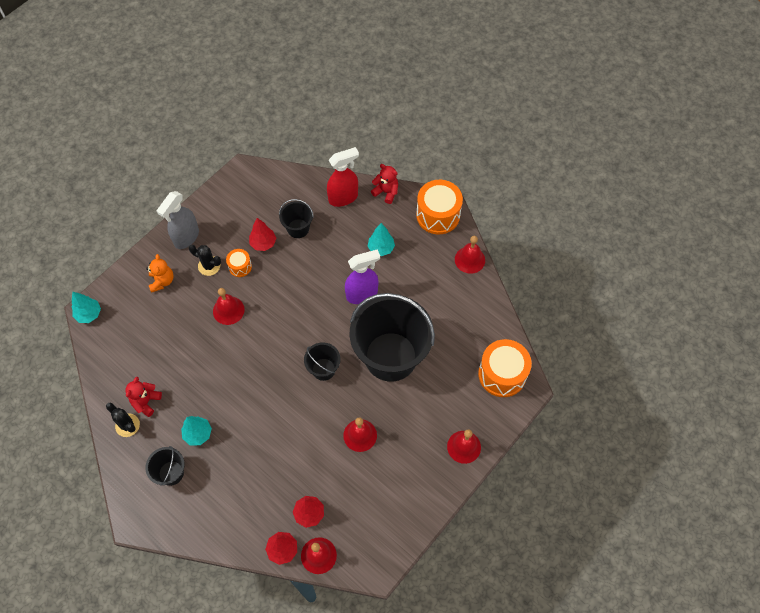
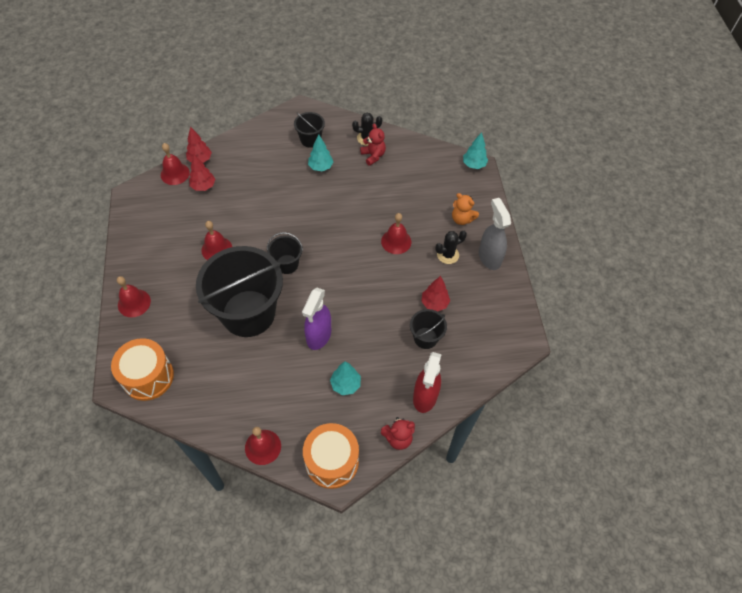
camera: 130 degrees right, 5 degrees down
(240, 266) = (427, 273): orange drum -> none

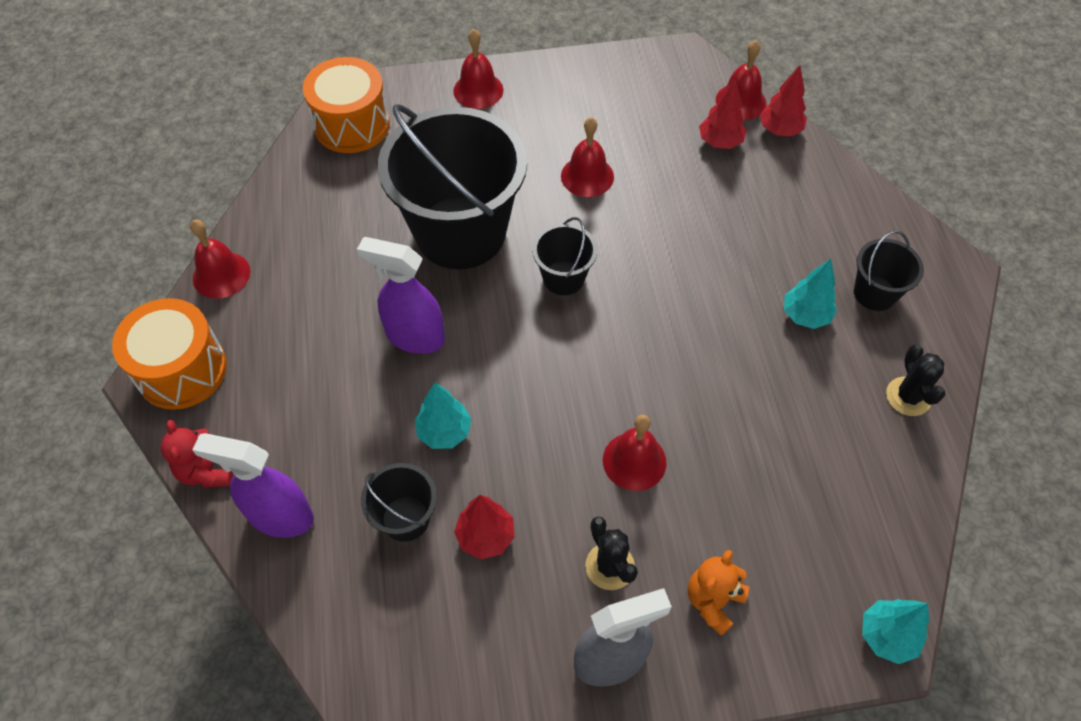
camera: 90 degrees right, 0 degrees up
(345, 384) = (317, 383): turquoise tree -> turquoise tree (444, 432)
(373, 156) = (860, 411): red teddy bear -> none
(425, 397) = (280, 516): red spray bottle -> purple spray bottle

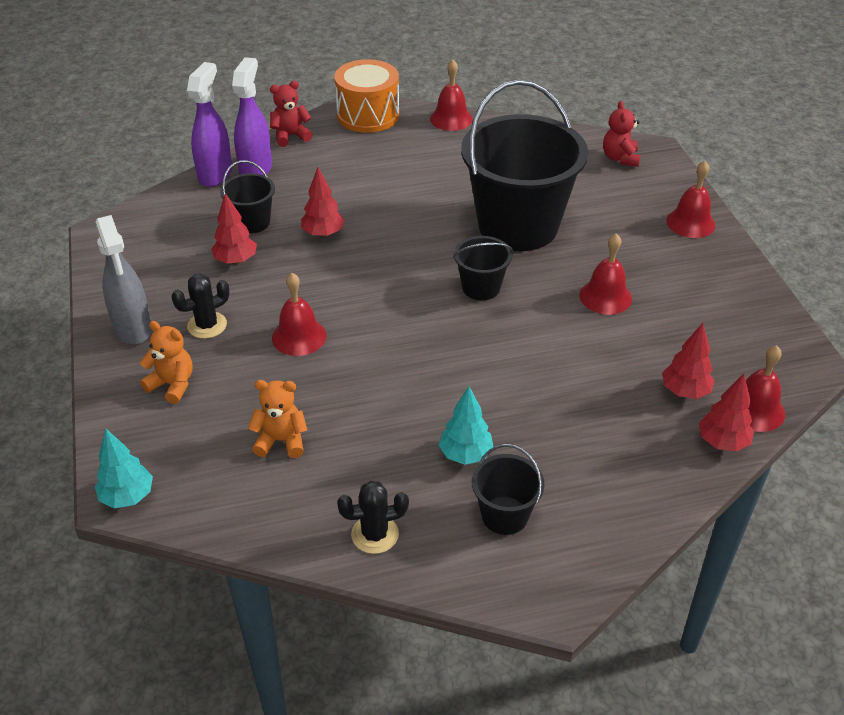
camera: 85 degrees right, 15 degrees down
(352, 124) = (620, 158): orange drum -> red teddy bear
(414, 337) = (408, 211): purple spray bottle -> purple spray bottle (215, 174)
(444, 432) = (323, 234): turquoise tree -> red tree
(796, 479) = (281, 441): none -> orange teddy bear

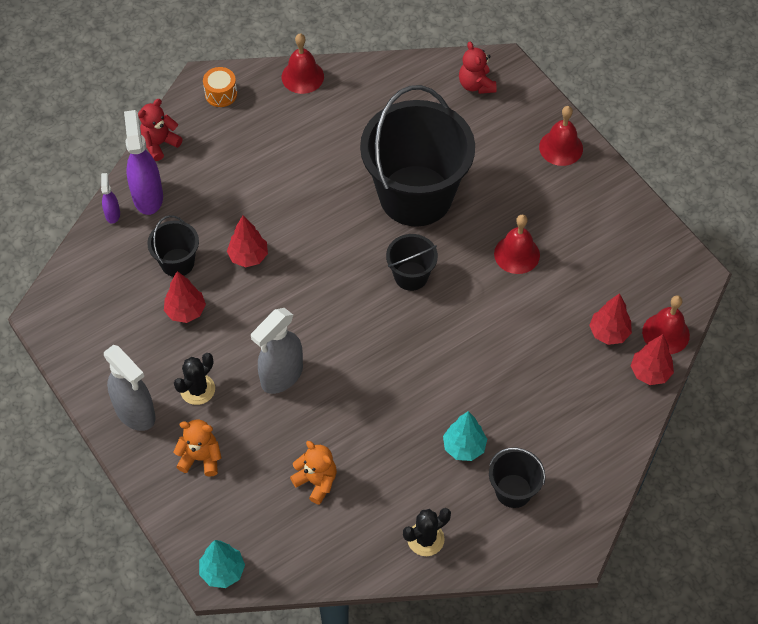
camera: 20 degrees left, 15 degrees up
(215, 174) = (112, 214): purple spray bottle -> purple spray bottle, size x0.49
(281, 441) = (316, 482): orange teddy bear -> orange teddy bear turned 60 degrees clockwise
(299, 336) = (281, 376): red bell -> grey spray bottle
(368, 115) = (221, 94): orange drum -> orange drum, size x0.51

